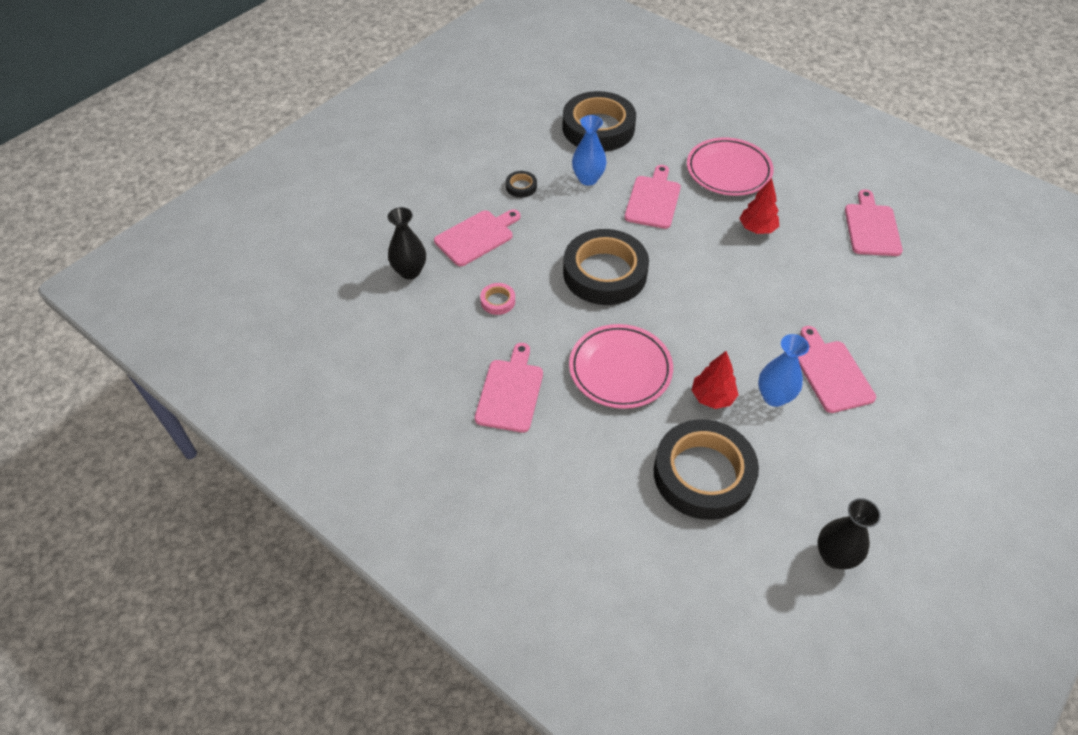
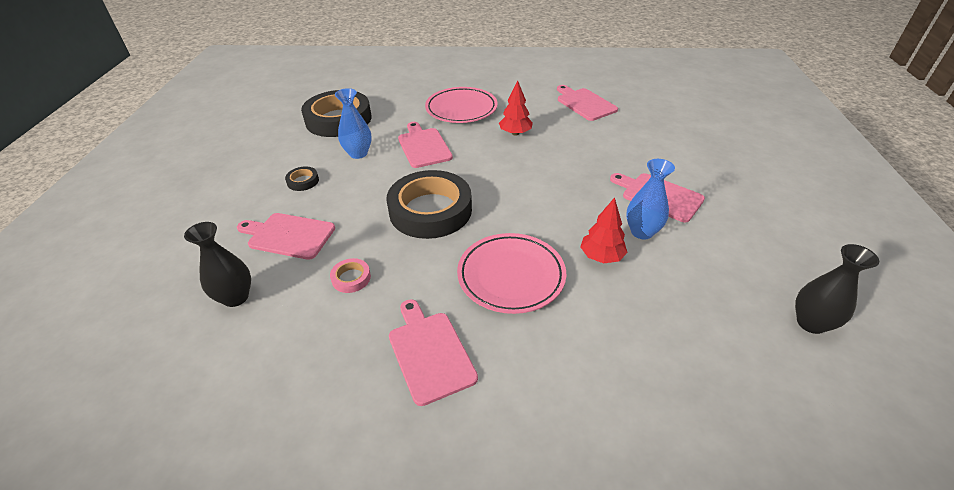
camera: 35 degrees left, 10 degrees down
(476, 236) = (288, 235): pink cutting board -> pink cutting board turned 90 degrees counterclockwise
(703, 474) = (658, 321): black tape -> none

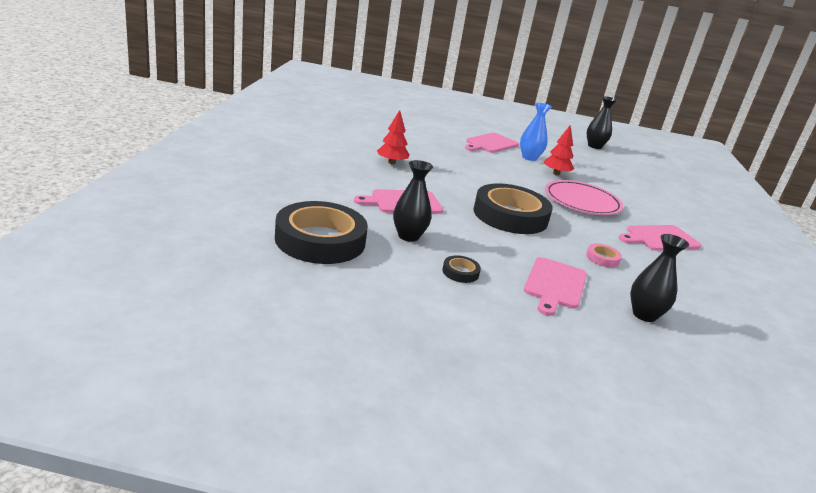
camera: 90 degrees left, 15 degrees down
(358, 153) = (408, 236): blue vase -> black vase
(461, 109) = (331, 174): pink plate -> none
(584, 103) = (349, 129): pink cutting board -> none

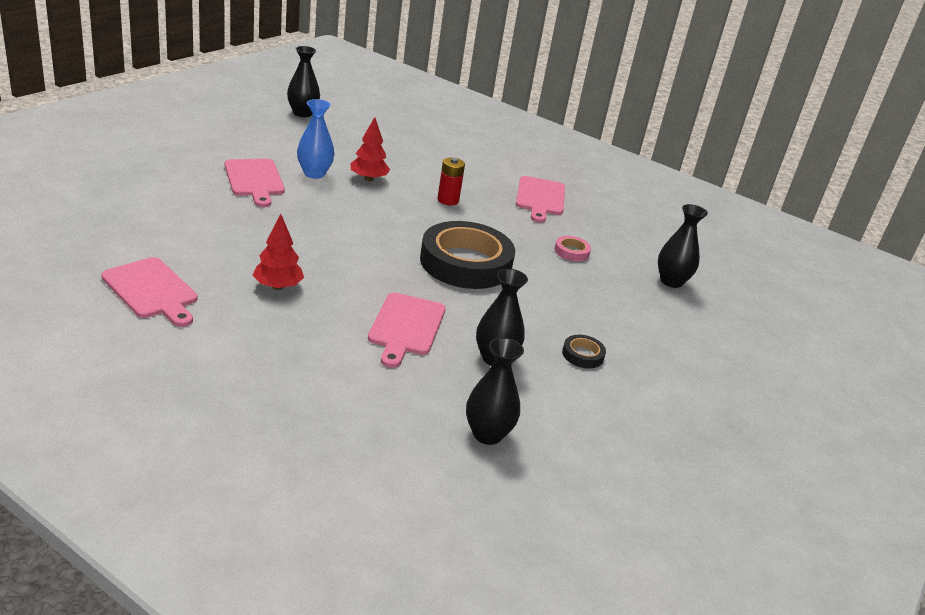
camera: 65 degrees left, 5 degrees up
(320, 240) = (487, 434): black tape -> black vase
(555, 285) = (616, 306): pink cutting board -> pink cutting board (152, 290)
(582, 202) = (448, 200): pink plate -> red battery

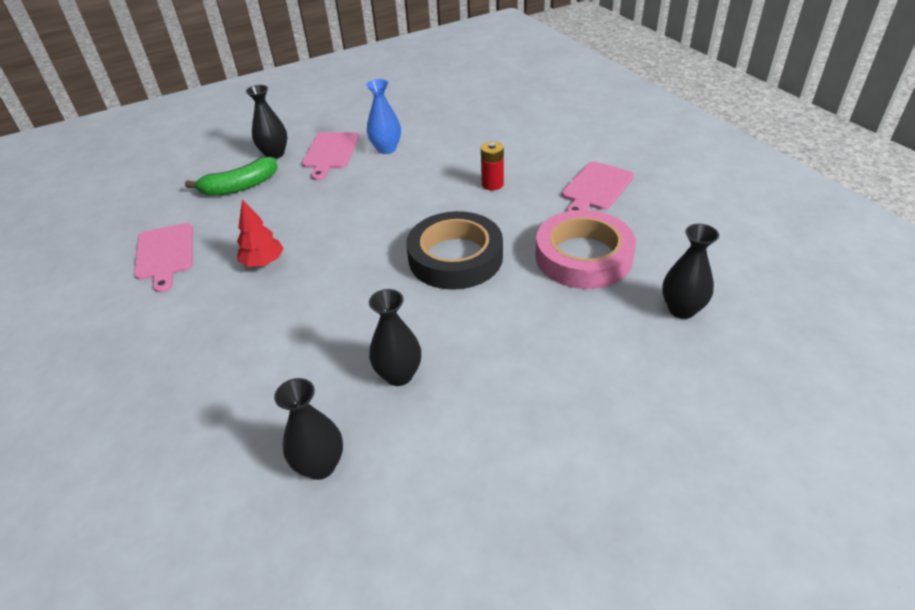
camera: 35 degrees right, 10 degrees up
(178, 218) = (240, 187): none -> green banana
(302, 113) = (424, 87): black vase -> black vase (274, 154)
(368, 179) = (432, 156): red tree -> none
(406, 327) = (340, 323): pink cutting board -> none
(571, 252) = (583, 256): pink tape -> pink tape, size x2.48
(582, 355) = (498, 389): black tape -> none

